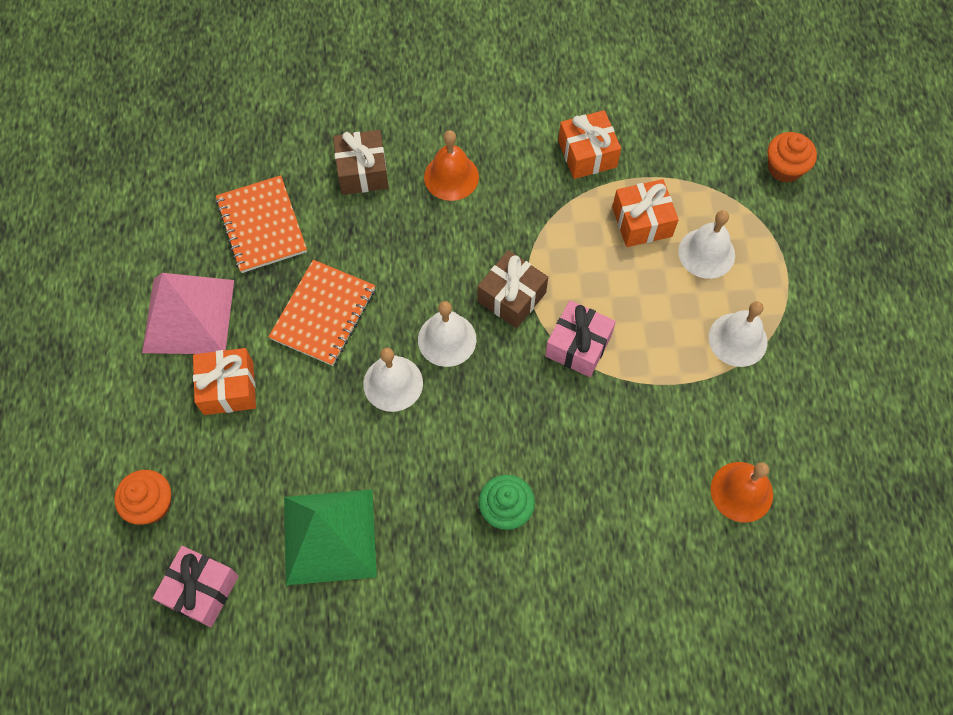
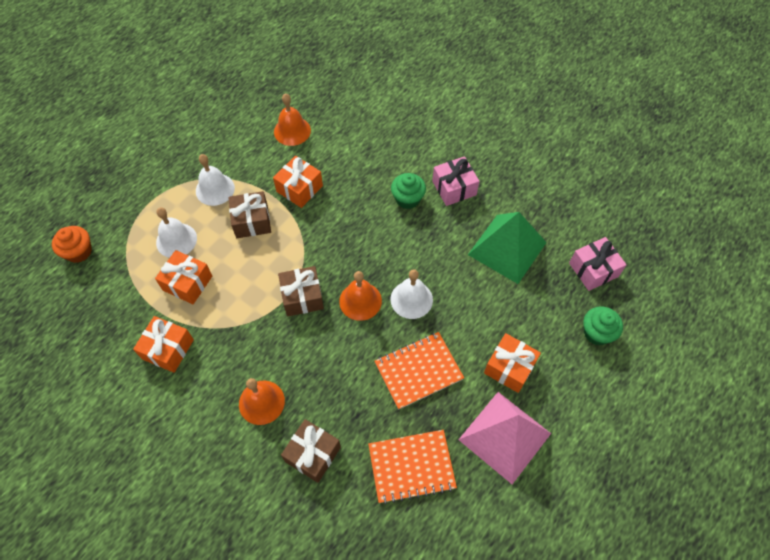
camera: 140 degrees left, 5 degrees down
(151, 504) = (597, 333): orange cupcake -> green cupcake
(261, 226) = (411, 467): orange notebook -> orange notebook turned 60 degrees clockwise
(447, 339) = (360, 301): white bell -> orange bell
(578, 346) = (295, 245): pink gift -> pink gift (454, 188)
(646, 418) = (299, 188): none -> orange gift
(653, 335) = (252, 221): none -> brown gift

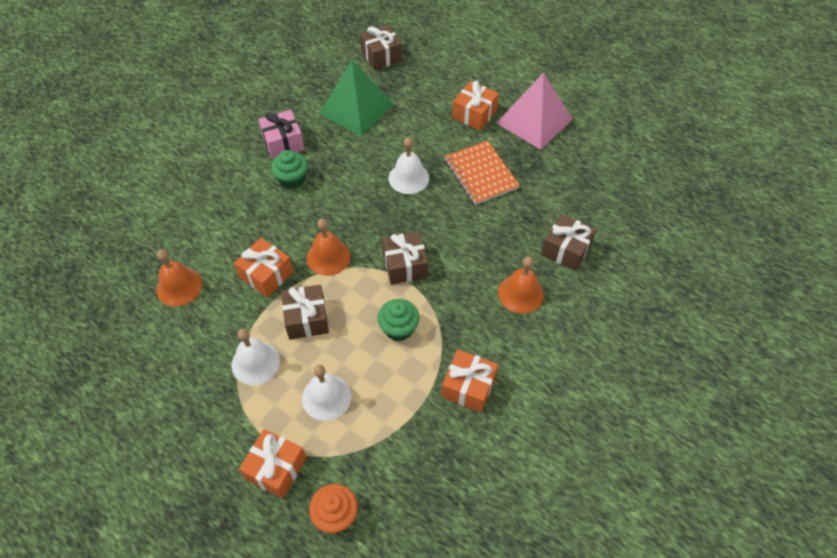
camera: 90 degrees left, 5 degrees down
(187, 283) = (386, 377): orange gift -> orange gift (276, 468)
(360, 301) = (410, 217): orange bell -> orange bell (328, 257)
(411, 467) = (567, 180): orange notebook -> none
(593, 270) = (381, 56): pink gift -> brown gift
(597, 333) = (440, 60): green cupcake -> green cupcake (399, 328)

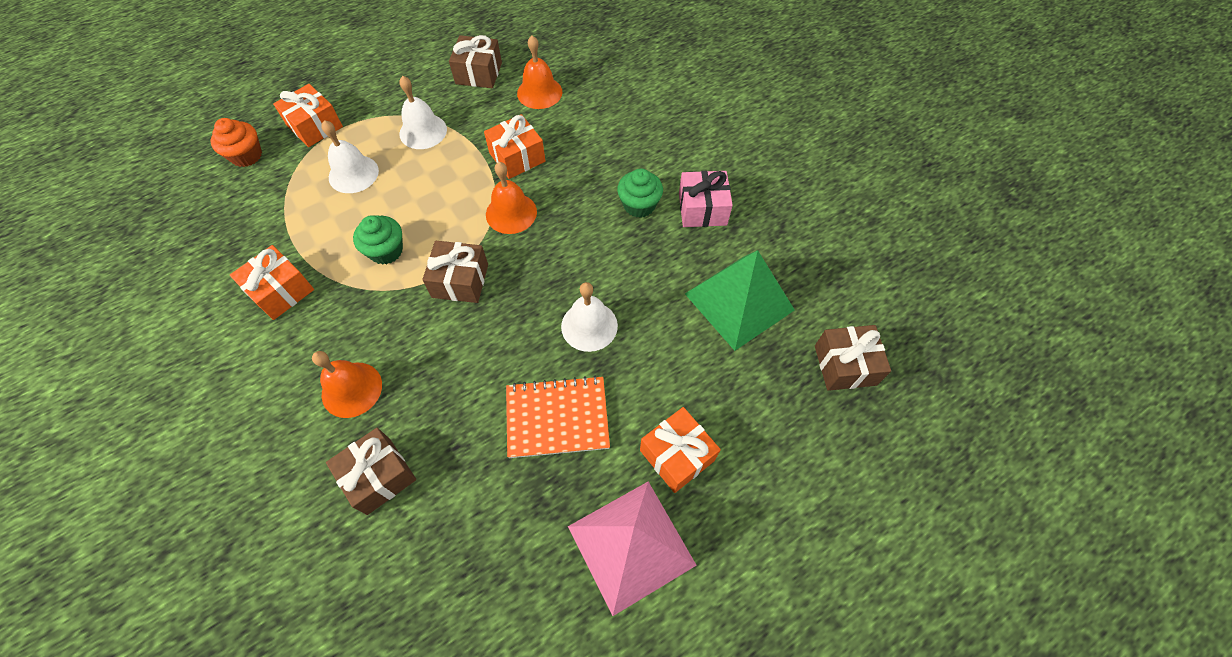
camera: 110 degrees right, 5 degrees up
(307, 319) = (445, 178): brown gift -> brown gift (478, 73)

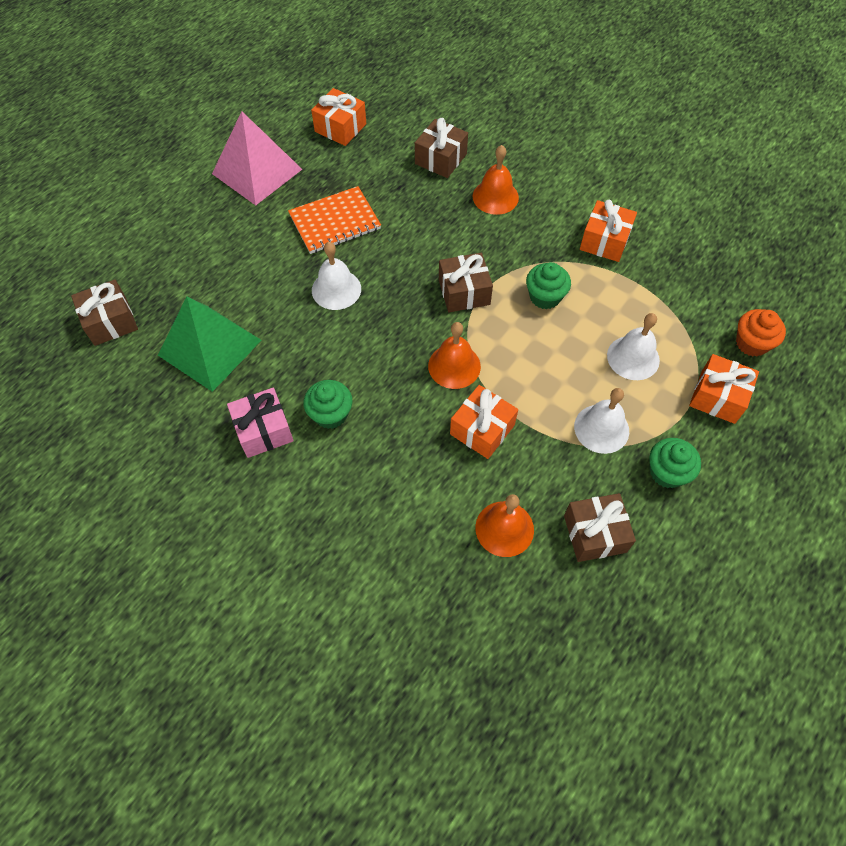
camera: 160 degrees right, 0 degrees up
(399, 92) = (667, 472): none -> green cupcake
(677, 455) = (238, 225): orange gift -> orange gift (340, 128)

